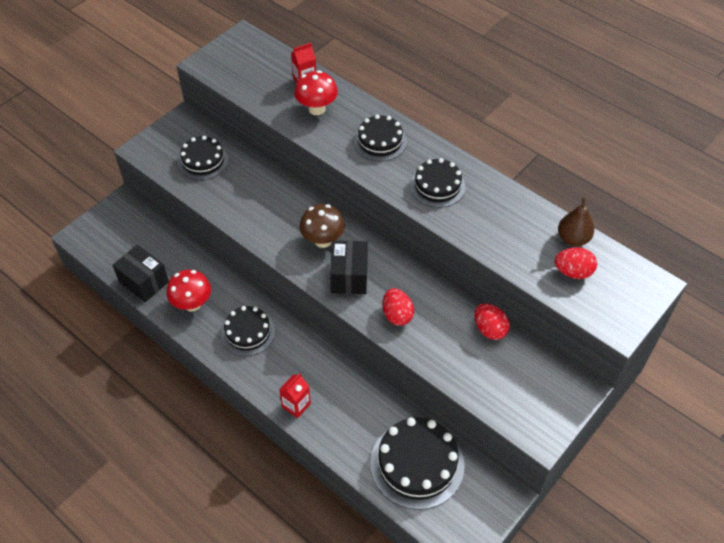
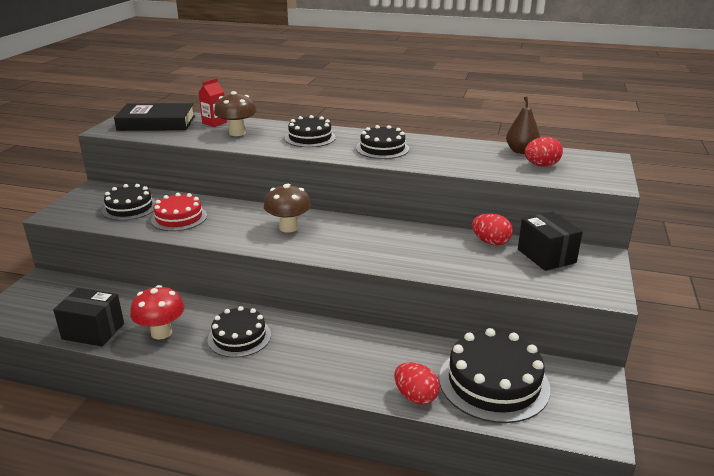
camera: 25 degrees left, 25 degrees down
(237, 191) = (179, 218): none -> red cake
(252, 64) = (156, 123): none -> black book
(296, 405) = (332, 377): red carton -> none
(316, 109) = (237, 133): red mushroom -> brown mushroom
(349, 277) = (333, 243): black box -> black box (546, 256)
(397, 315) = (400, 254): red egg -> red egg (415, 396)

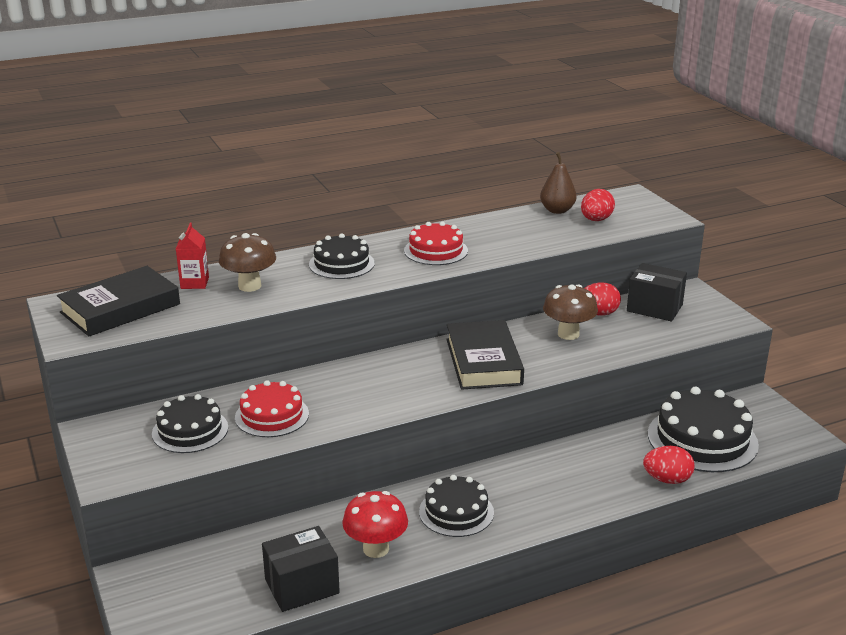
camera: 40 degrees left, 0 degrees up
(288, 228) = (406, 376): brown mushroom -> brown mushroom (568, 334)
(351, 239) = (483, 361): none -> black book
(382, 148) = (436, 250): black cake -> red cake

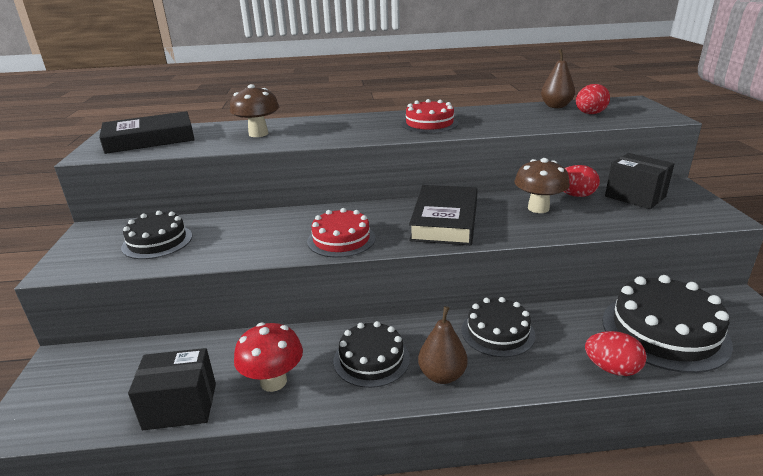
camera: 20 degrees right, 0 degrees up
(194, 283) = (221, 129): red carton -> none
(272, 415) = (230, 239): red cake -> red cake (341, 239)
(341, 264) = (344, 126): black cake -> black cake (497, 332)
(527, 513) = (442, 375): none -> brown pear

